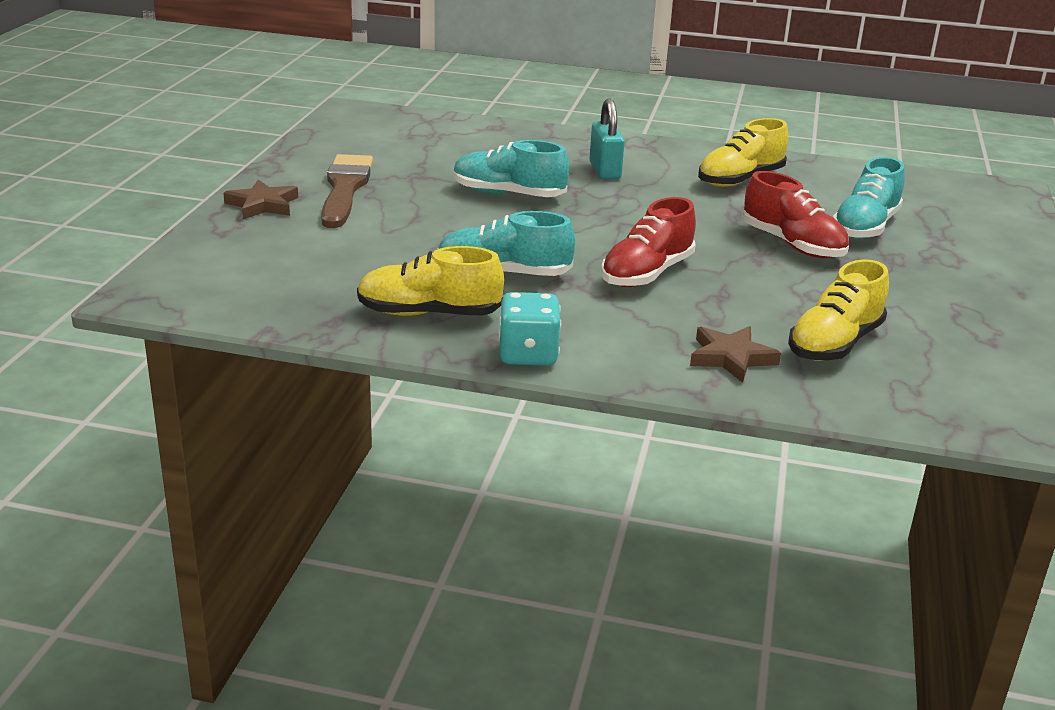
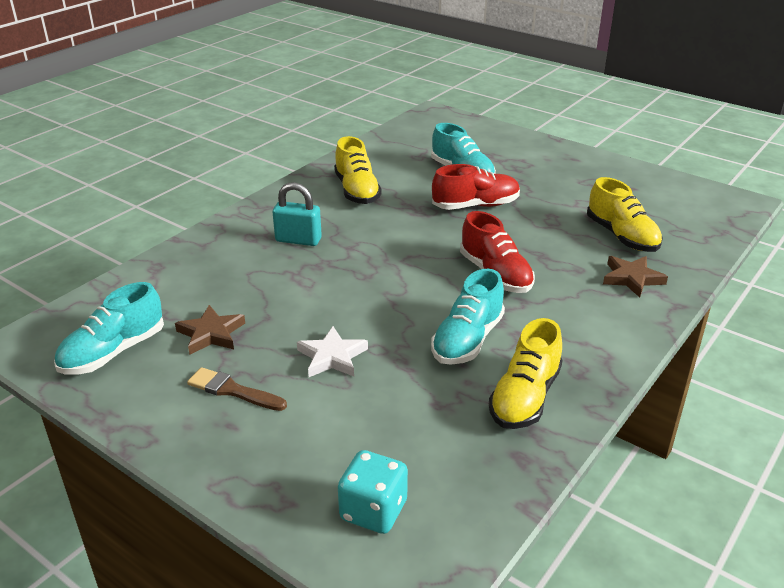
camera: 65 degrees left, 5 degrees up
(262, 205) = (233, 457): brown star -> brown star (211, 334)
(345, 189) = (232, 390): brown brush -> brown brush, size x0.61
(423, 217) = (332, 357): none -> white star
(508, 194) = (312, 298): turquoise shoe -> turquoise shoe (113, 352)
(528, 355) = (609, 363): turquoise dice -> turquoise dice (373, 511)

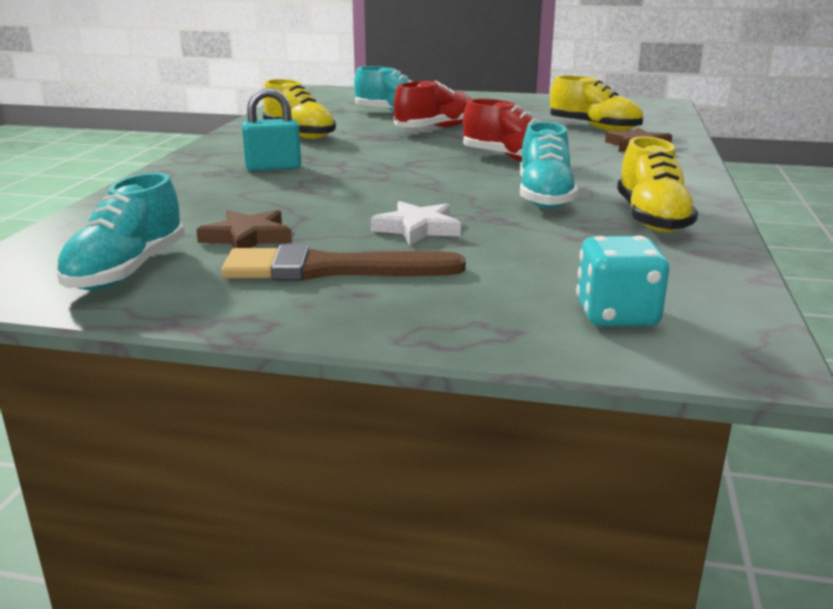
camera: 25 degrees left, 10 degrees down
(232, 390) = (329, 269): brown brush -> brown brush, size x1.64

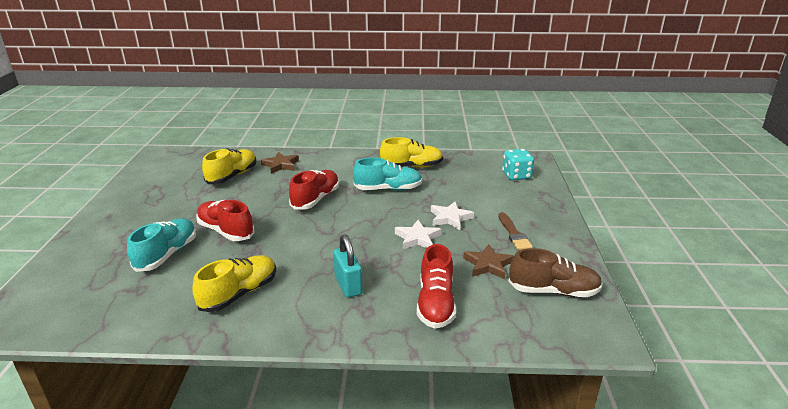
camera: 100 degrees left, 5 degrees up
(127, 271) = (553, 291): turquoise shoe -> brown shoe
(189, 200) = (435, 303): none -> red shoe
(329, 269) = (514, 234): brown brush -> brown brush, size x0.61
(362, 203) = (417, 238): none -> white star

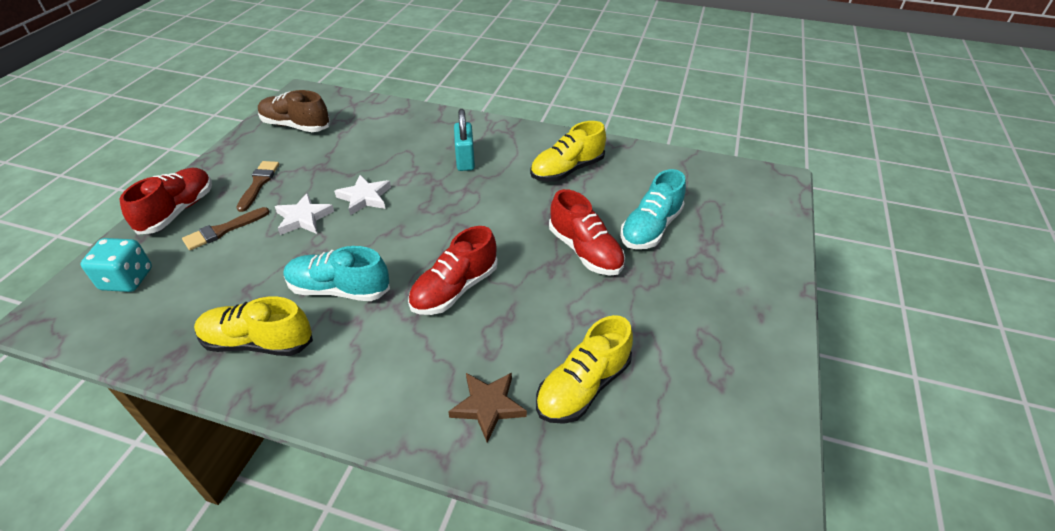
camera: 165 degrees left, 15 degrees up
(435, 303) = (400, 133): red shoe -> red shoe (178, 211)
(488, 265) = (323, 156): brown star -> none
(496, 203) = (223, 230): none -> brown brush

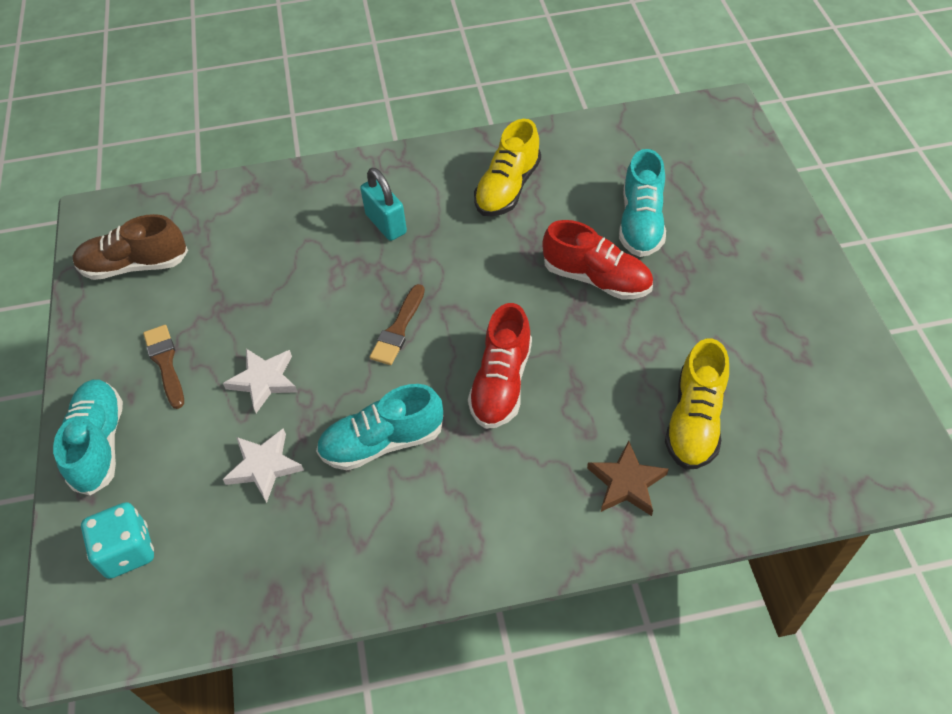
camera: 25 degrees left, 10 degrees up
(178, 211) = (99, 444): red shoe -> turquoise shoe
(223, 230) = (182, 440): brown brush -> brown brush (398, 329)
(258, 342) = (350, 540): yellow shoe -> none
(364, 197) = (311, 323): white star -> white star (264, 466)

